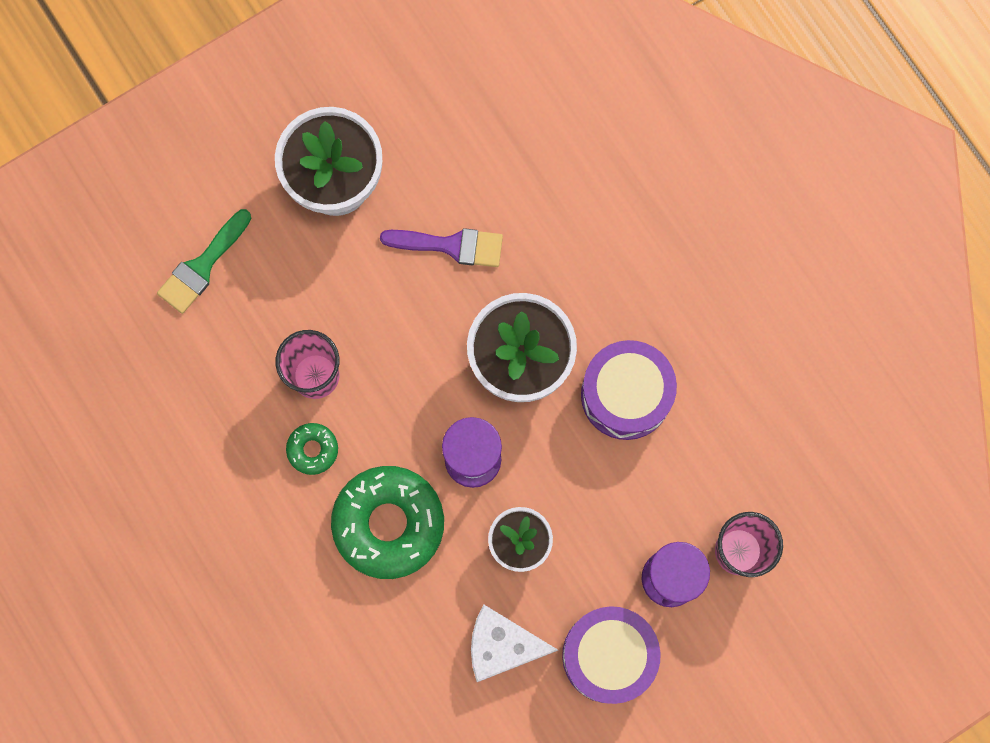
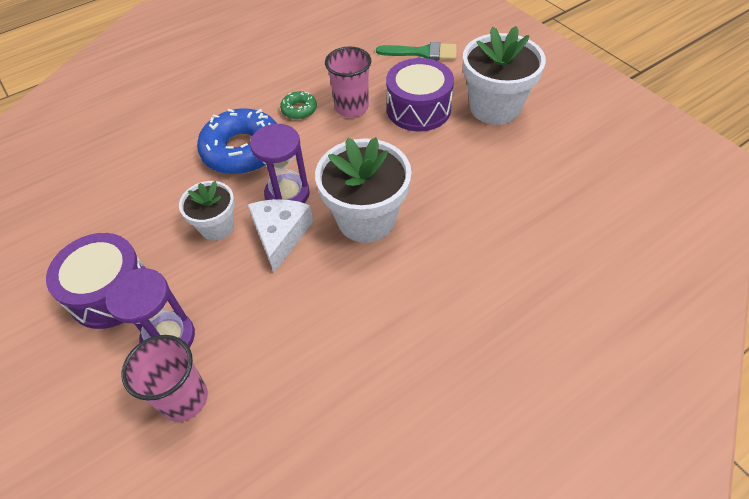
camera: 90 degrees right, 25 degrees down
(202, 266) = (423, 53): green brush -> green brush turned 150 degrees clockwise
(388, 524) = (242, 150): green donut -> blue donut
(451, 246) = (458, 171): purple brush -> none
(502, 645) = (138, 220): white cheese -> white cheese (280, 235)
(626, 395) = (340, 295): purple drum -> purple drum (418, 109)

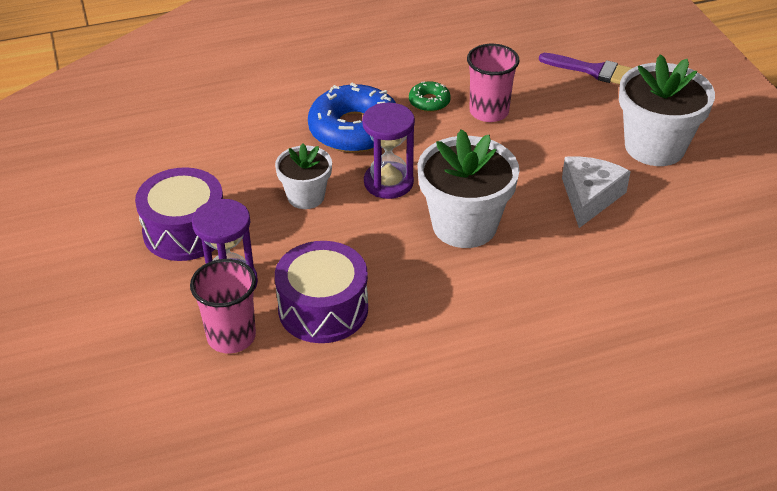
camera: 15 degrees right, 10 degrees down
(280, 235) = (369, 219): white cheese -> white cheese (589, 197)
(418, 109) = (565, 130): purple drum -> purple drum (323, 309)
(423, 53) = (594, 71): green brush -> purple brush

